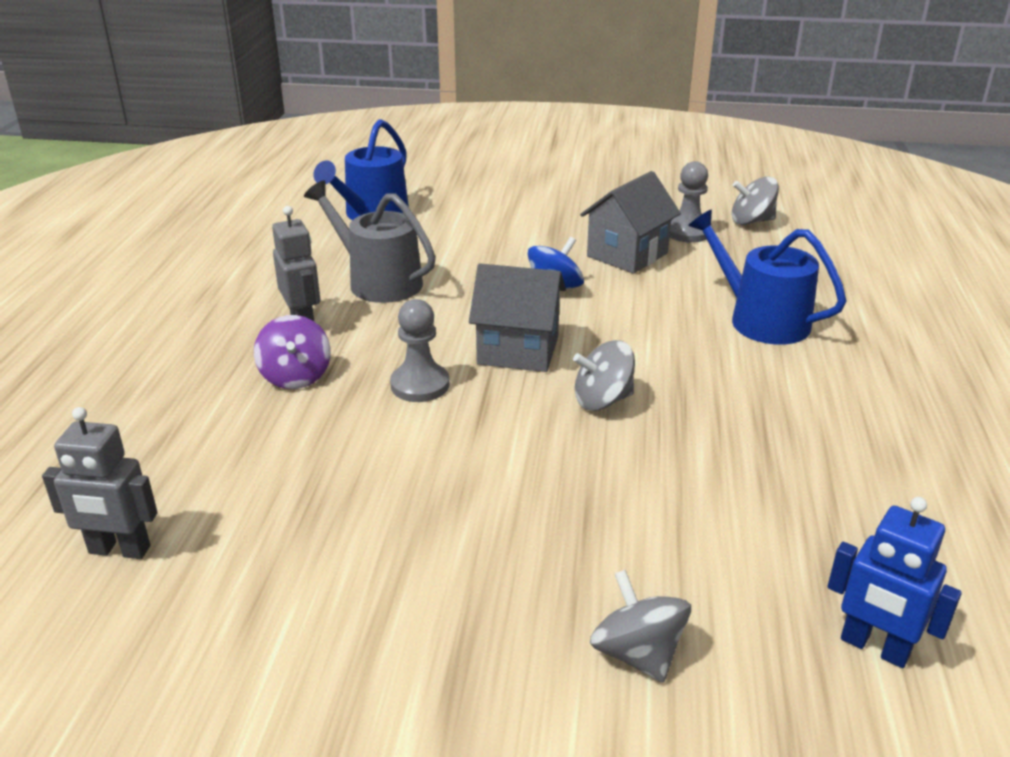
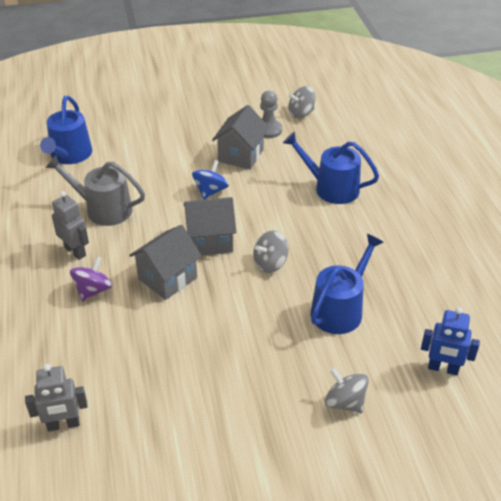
camera: 20 degrees left, 10 degrees up
(295, 376) = (93, 290): purple spinning top -> purple spinning top turned 120 degrees counterclockwise
(420, 385) = (167, 278): grey pawn -> grey house
(698, 495) = (340, 309): none -> blue watering can

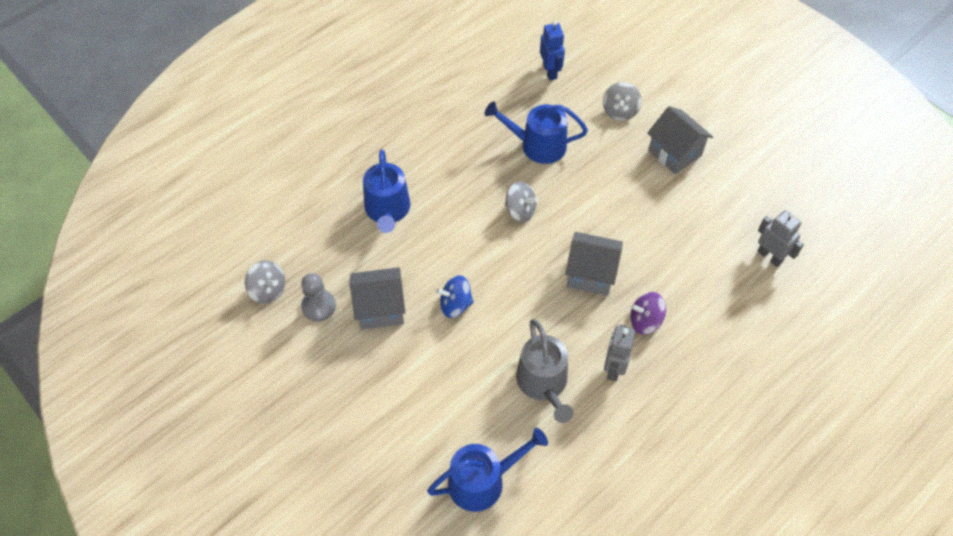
camera: 120 degrees left, 15 degrees up
(210, 241) = (524, 268): grey house -> grey house (674, 153)

